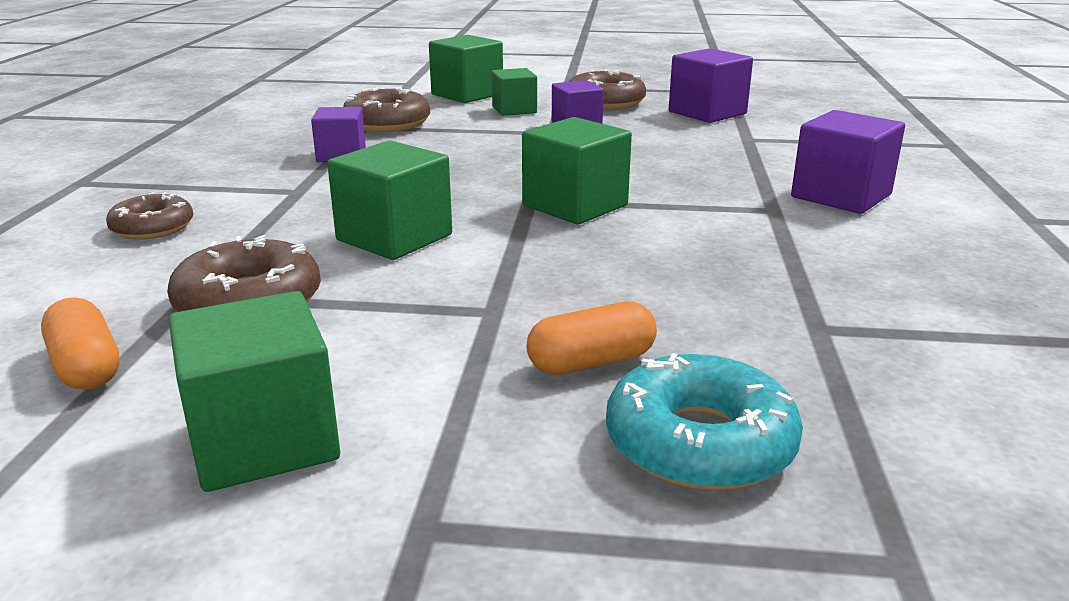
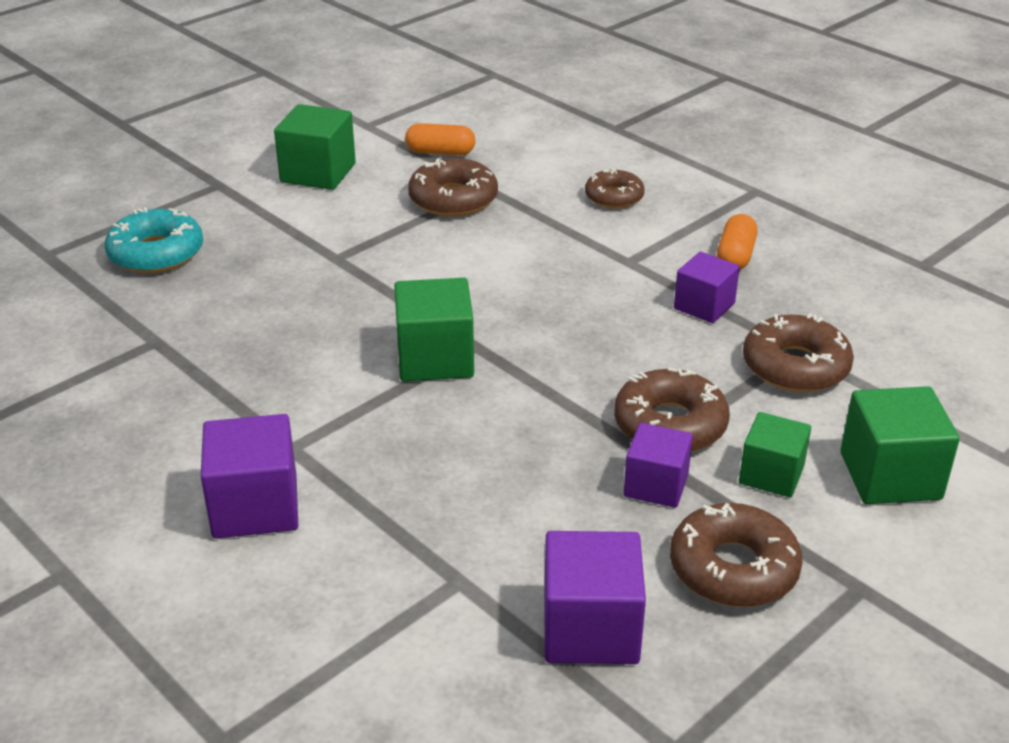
camera: 130 degrees right, 10 degrees up
(394, 237) = (481, 266): green cube -> none
(512, 134) = (670, 424): none -> brown donut
(591, 362) = (246, 260): orange capsule -> orange capsule (735, 256)

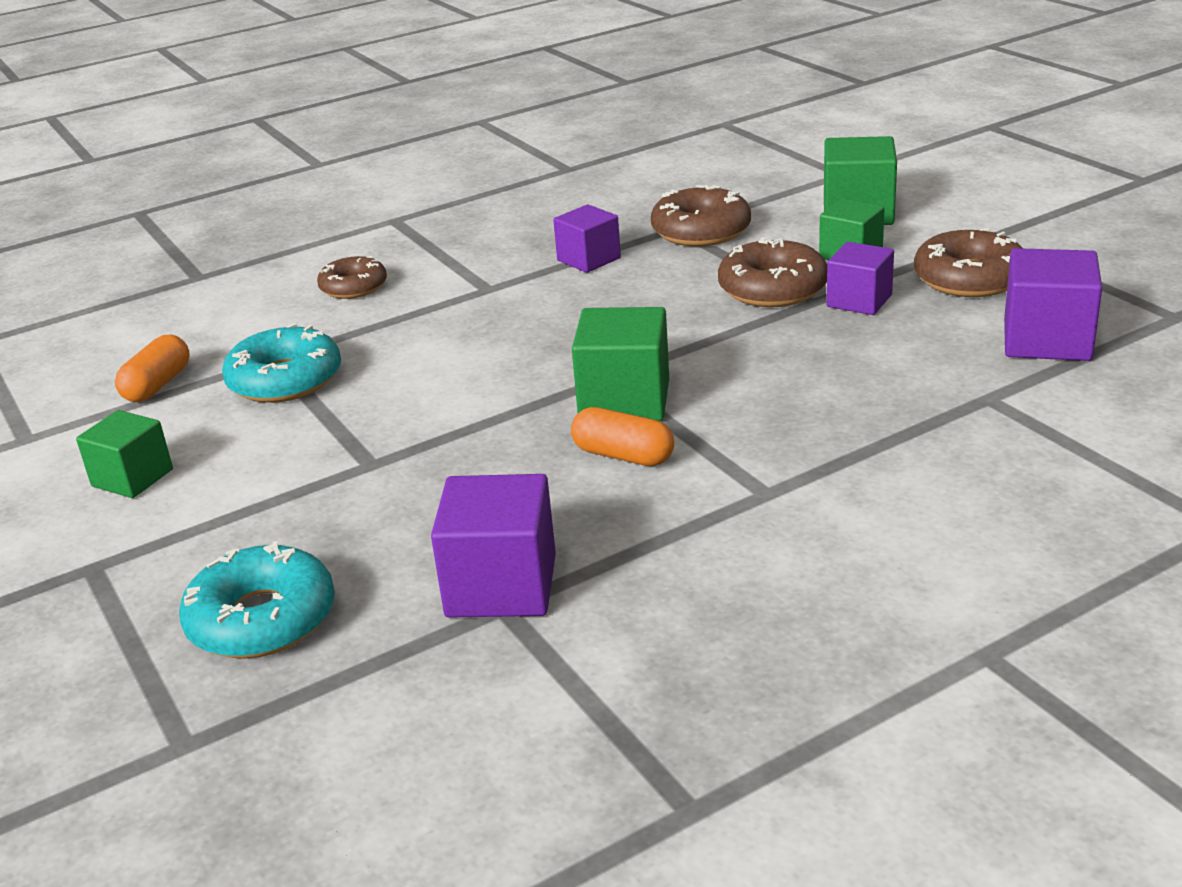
camera: 75 degrees left, 5 degrees down
(255, 507) = (871, 515): purple cube -> purple cube (501, 586)
(318, 173) = (132, 478): green cube -> green cube, size x0.67
(453, 199) = (285, 380): brown donut -> turquoise donut
(735, 256) = (509, 239): orange capsule -> orange capsule (623, 455)

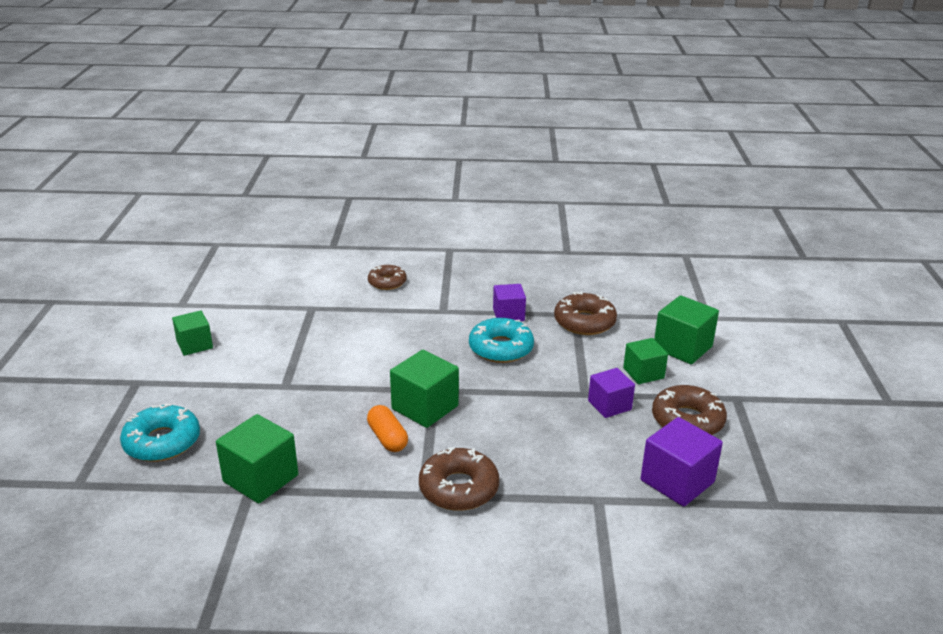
camera: 30 degrees right, 0 degrees up
(157, 385) = (254, 300): orange capsule -> none
(285, 380) = (303, 322): turquoise donut -> turquoise donut (501, 348)
(501, 586) = (260, 478): purple cube -> green cube
(772, 288) = (575, 376): brown donut -> brown donut (458, 488)

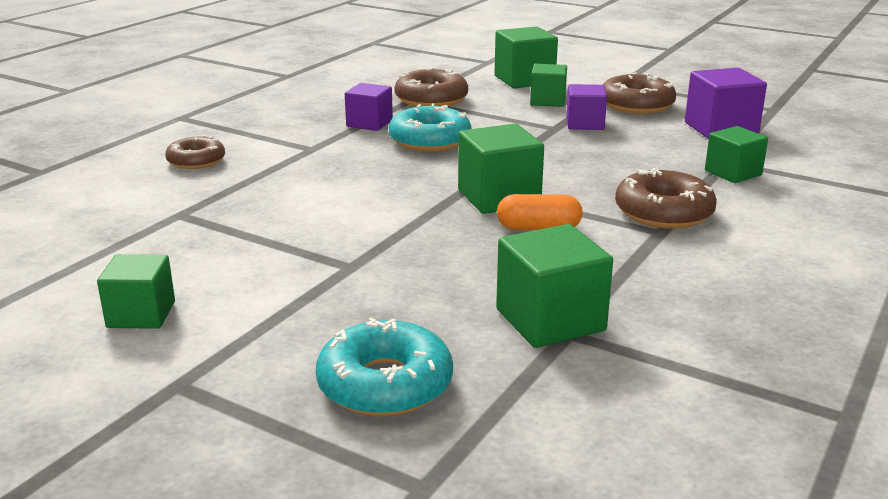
camera: 60 degrees left, 5 degrees down
(573, 508) = (733, 173): none -> green cube

